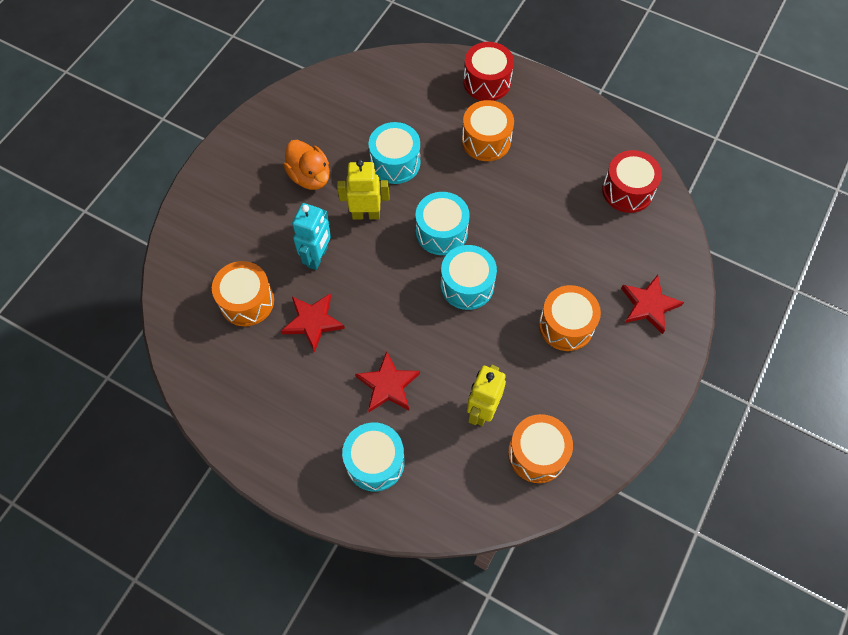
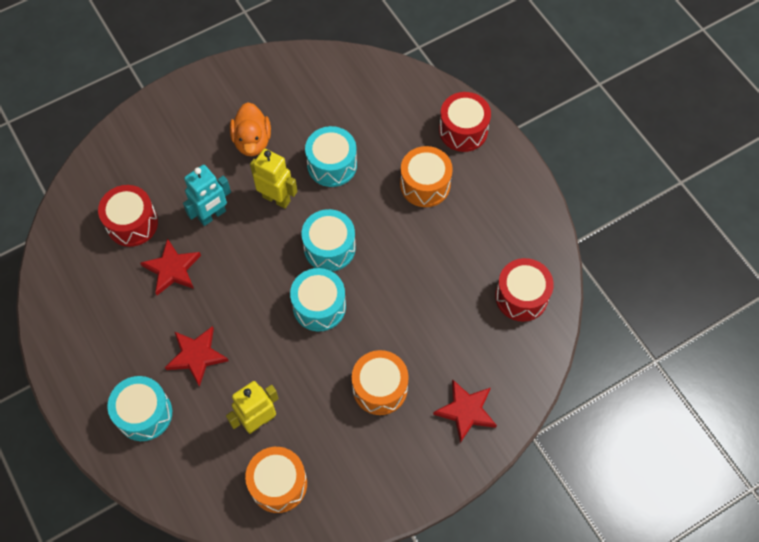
camera: 30 degrees right, 0 degrees up
(247, 301) = (132, 223): orange drum -> red drum

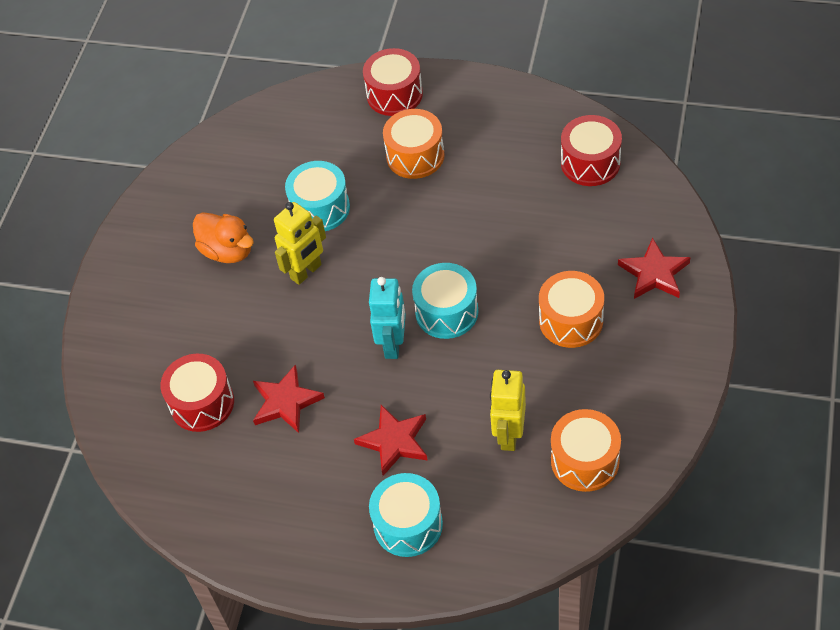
camera: 40 degrees left, 10 degrees down
(212, 215) = (267, 333): turquoise robot -> turquoise robot (393, 344)
(276, 198) = (306, 272): yellow robot -> yellow robot turned 150 degrees clockwise
(329, 248) = (398, 265): turquoise drum -> none

